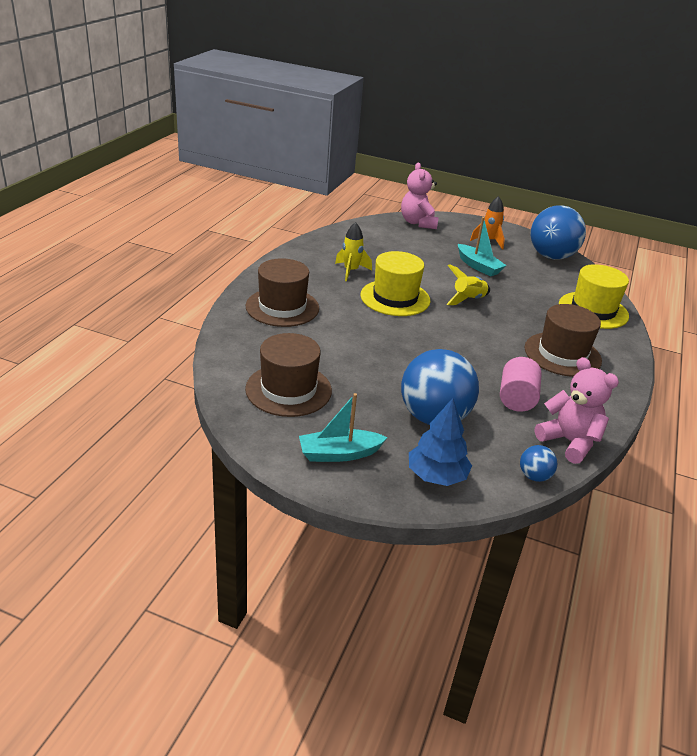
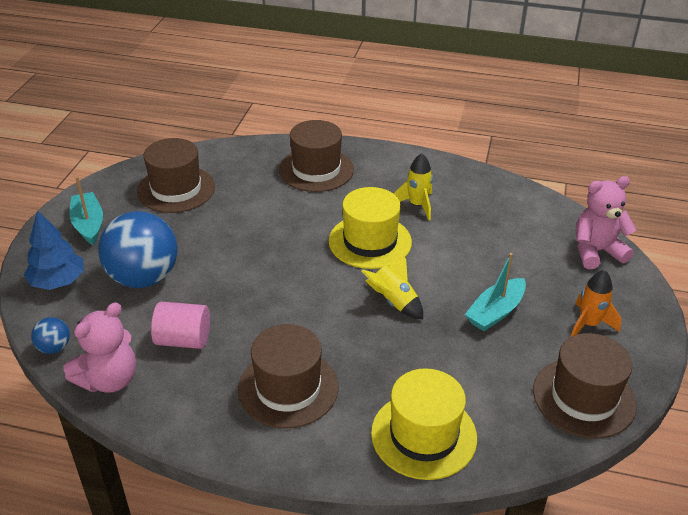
camera: 85 degrees right, 5 degrees up
(551, 256) = (584, 397): blue ball -> brown hat

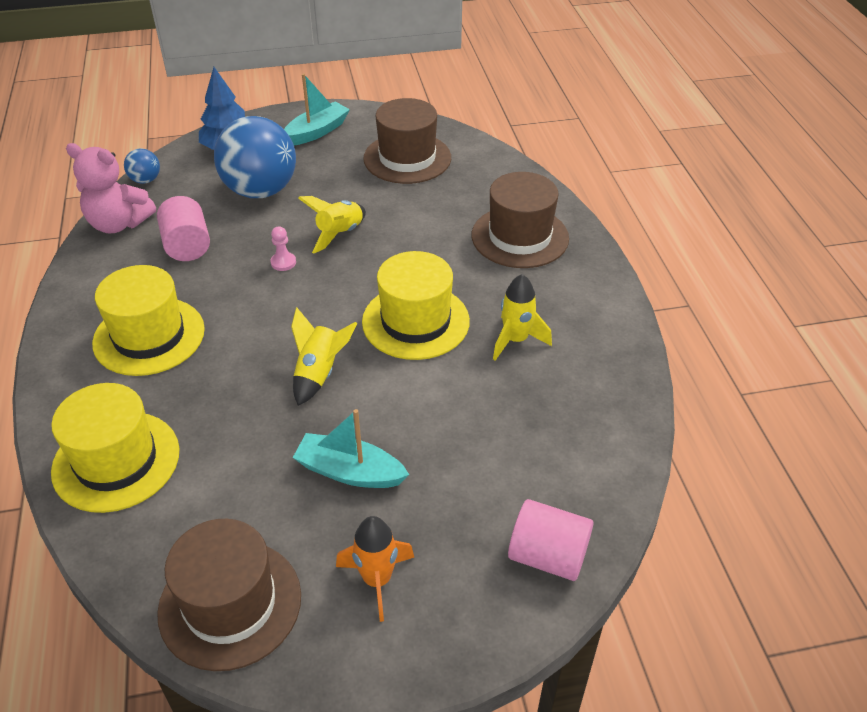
camera: 65 degrees right, 5 degrees up
(242, 250) = (339, 234): none -> yellow rocket
(253, 288) = (283, 262): none -> pink pawn
(288, 388) = (149, 336): brown hat -> yellow hat
(596, 251) = (547, 556): pink teddy bear -> pink cylinder

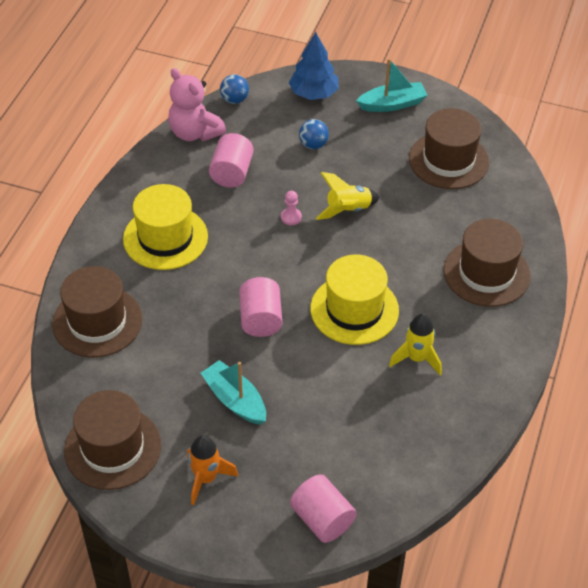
camera: 30 degrees right, 5 degrees up
(116, 461) = (97, 321): yellow hat -> brown hat
(260, 191) = (313, 145): blue ball -> blue ball, size x0.44
(319, 373) = (260, 319): yellow rocket -> pink cylinder

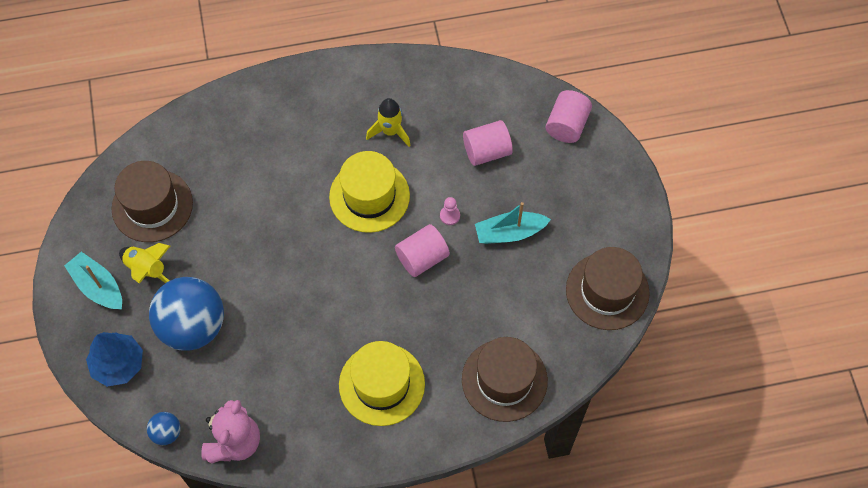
camera: 120 degrees left, 15 degrees up
(206, 478) = (587, 213): orange rocket -> none
(232, 173) = (270, 376): pink cylinder -> pink cylinder (486, 151)
(235, 400) = (509, 233): turquoise boat -> turquoise boat turned 60 degrees clockwise
(291, 217) = (296, 295): pink pawn -> pink pawn (450, 216)
(313, 145) = (193, 326): blue ball -> blue ball, size x2.27
(348, 210) = (261, 255): yellow rocket -> yellow rocket (147, 270)
(486, 273) = (273, 122): brown hat -> none

